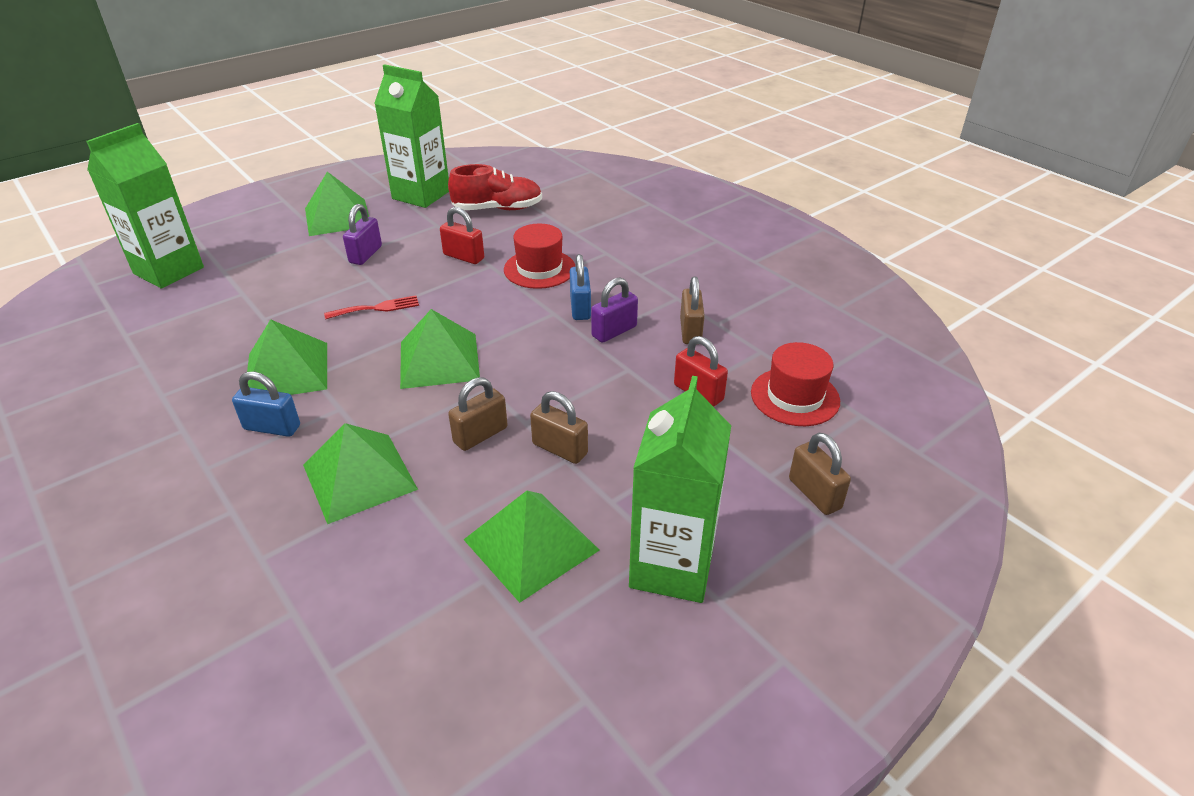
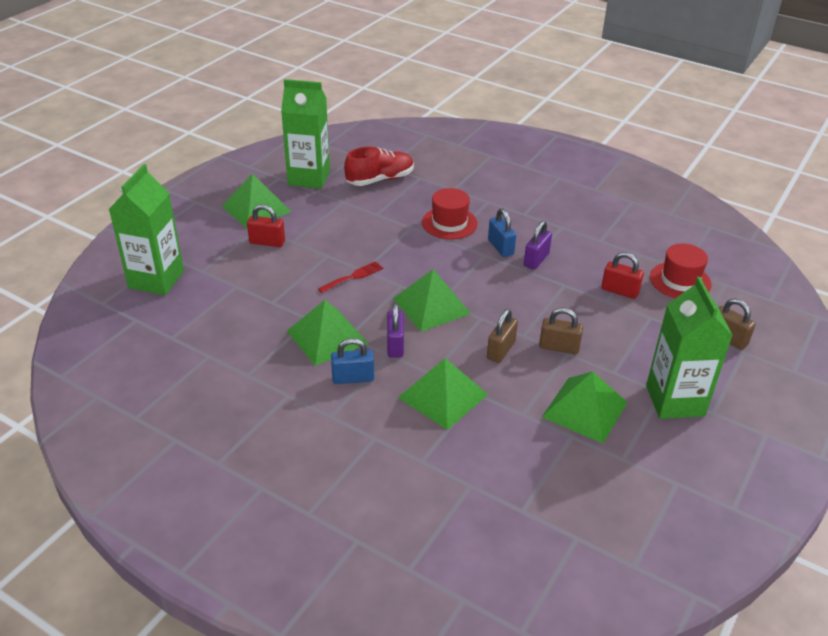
camera: 20 degrees left, 0 degrees up
(365, 254) = (307, 236): purple padlock -> purple padlock (395, 345)
(463, 257) = (385, 224): red padlock -> red padlock (267, 242)
(690, 331) = (586, 249): brown padlock -> none

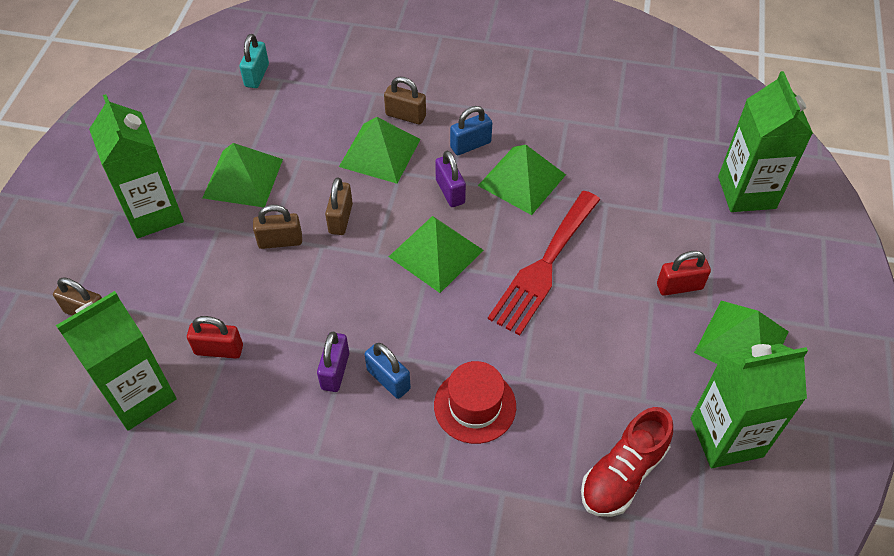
camera: 160 degrees right, 15 degrees up
(353, 277) = (544, 266): red fork -> red fork, size x2.11
(400, 425) = (405, 115): none -> brown padlock
(551, 525) = (257, 75): none -> turquoise padlock
(680, 281) = (139, 396): red hat -> green carton

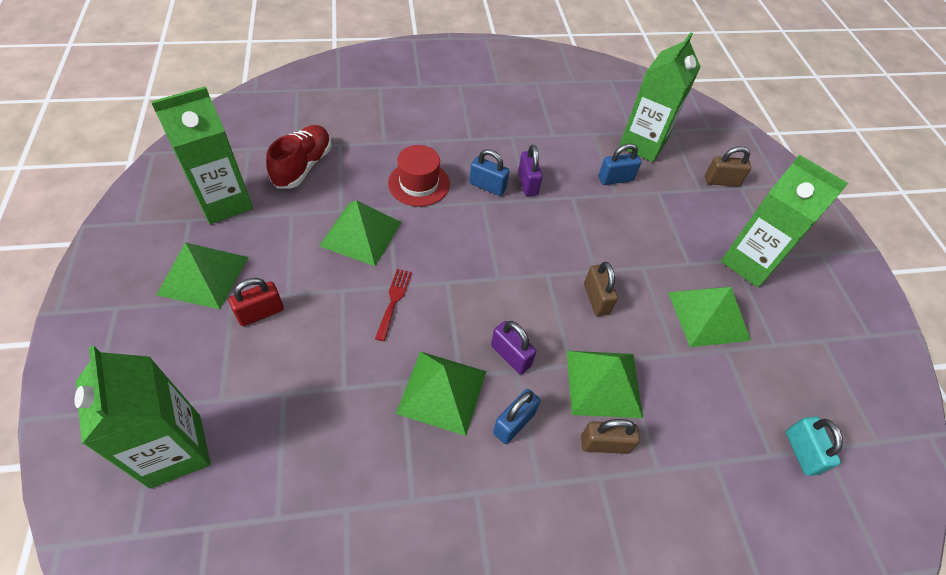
camera: 155 degrees right, 0 degrees up
(219, 350) = (615, 179): red padlock -> blue padlock
(280, 241) = (632, 265): brown padlock -> none
(436, 253) = (496, 288): green pyramid -> green pyramid (361, 233)
(544, 266) = (394, 300): red fork -> red fork, size x0.47

